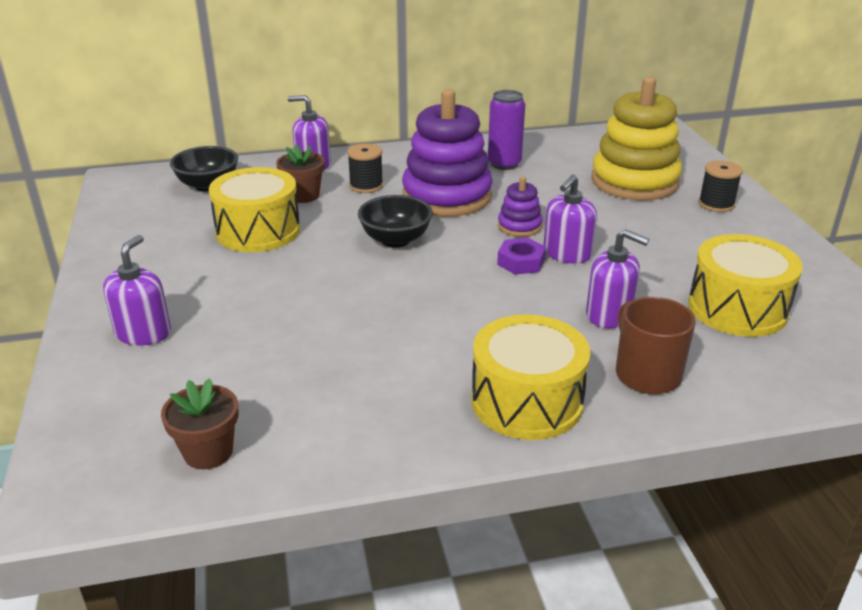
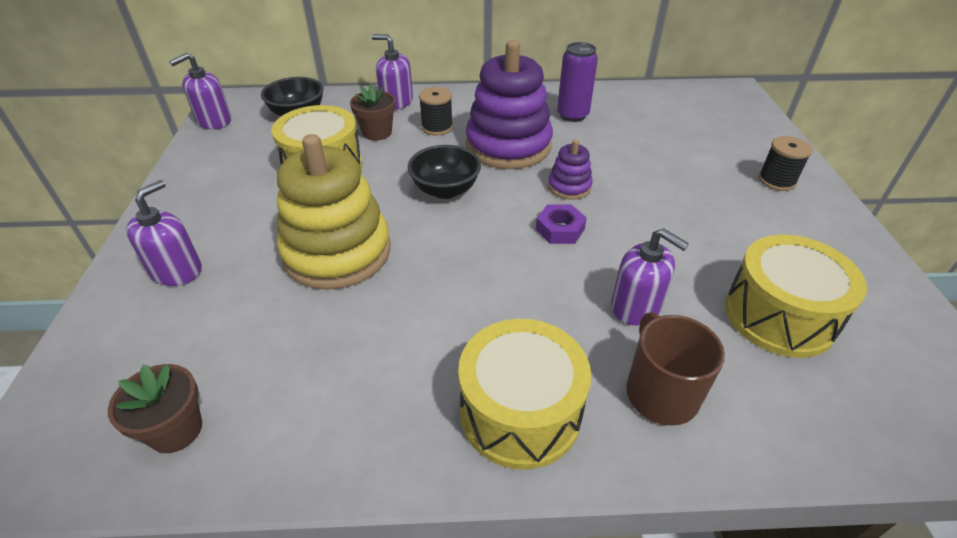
camera: 10 degrees right, 10 degrees up
(567, 254) = (609, 224): purple soap dispenser -> purple soap dispenser (214, 121)
(634, 181) = (696, 146): yellow stacking toy -> yellow stacking toy (337, 252)

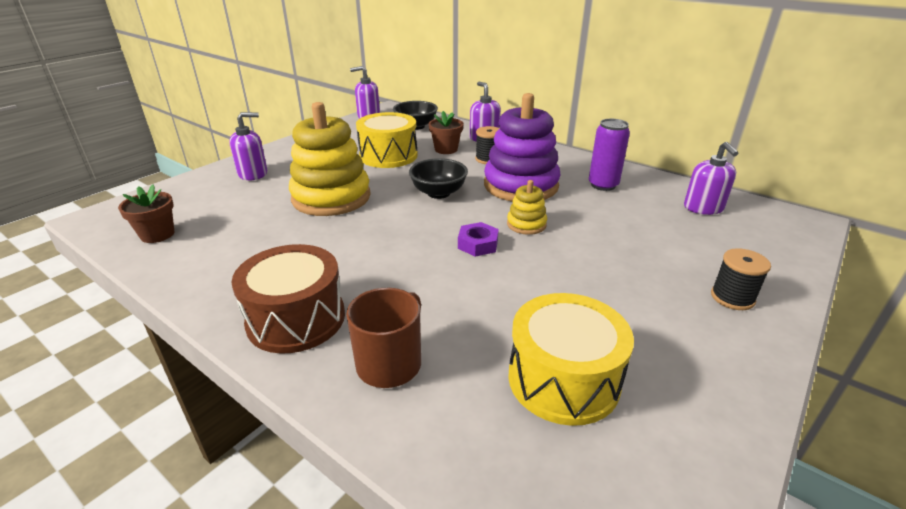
camera: 40 degrees right, 10 degrees down
(520, 412) = (296, 319): yellow drum -> brown drum
(569, 187) = (526, 224): purple stacking toy -> yellow stacking toy
(636, 306) = (456, 310): purple soap dispenser -> purple soap dispenser (703, 208)

